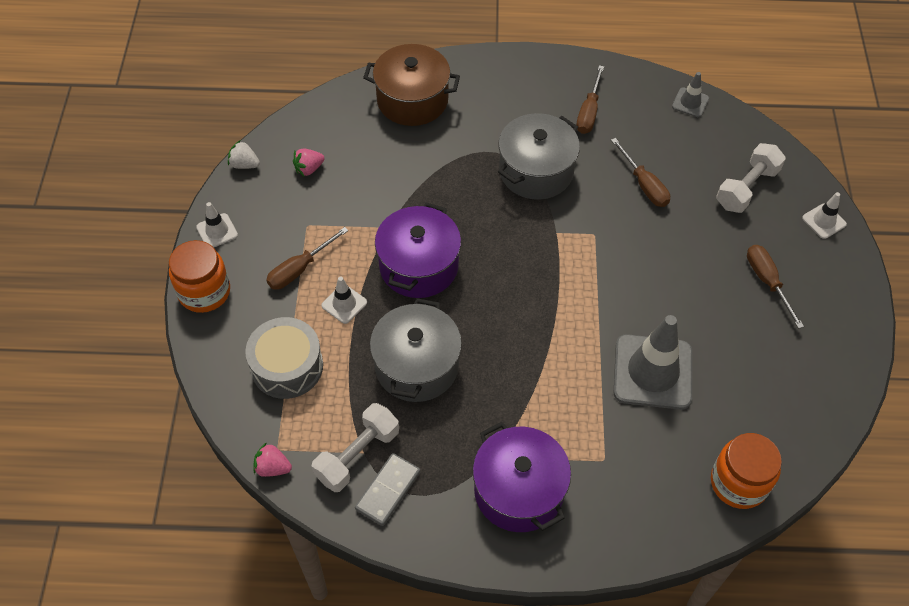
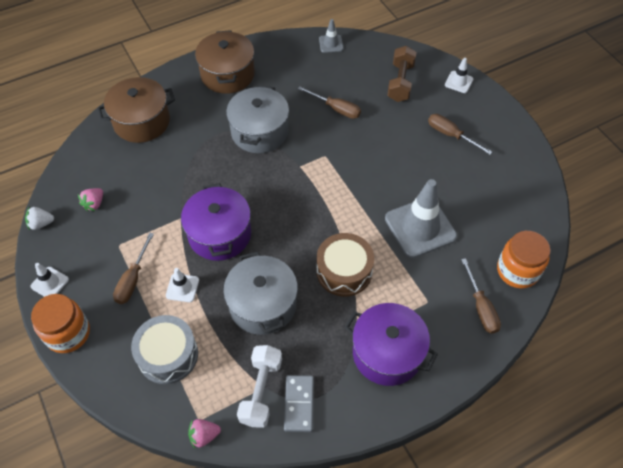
camera: 30 degrees left, 0 degrees up
(529, 376) = (344, 271): none -> brown drum
(541, 87) = (227, 74): none -> brown pot
(589, 112) = (270, 77): brown screwdriver -> brown screwdriver (481, 307)
(746, 188) = (400, 82): white dumbbell -> brown dumbbell

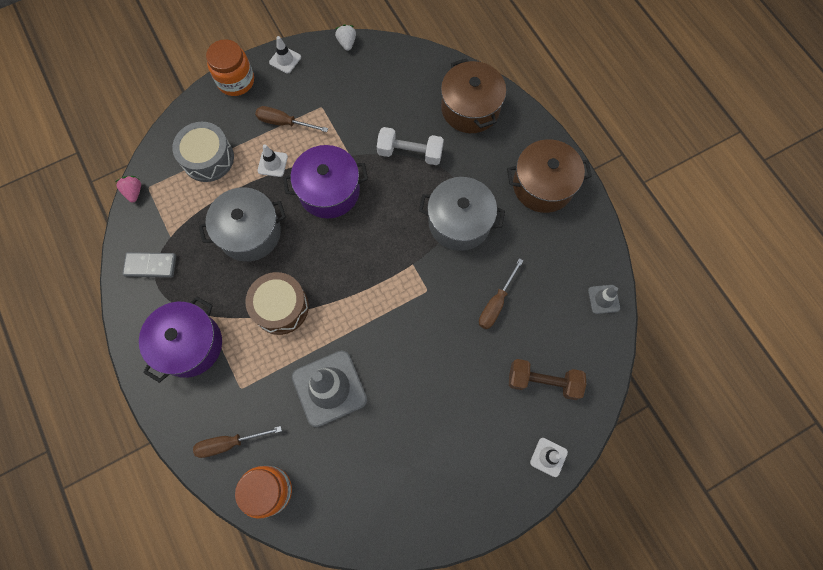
camera: 90 degrees right, 15 degrees up
(94, 204) = (367, 81): pink strawberry -> none
(261, 391) = (166, 234): white dumbbell -> white dumbbell (410, 153)
(451, 135) = (459, 436): brown screwdriver -> none

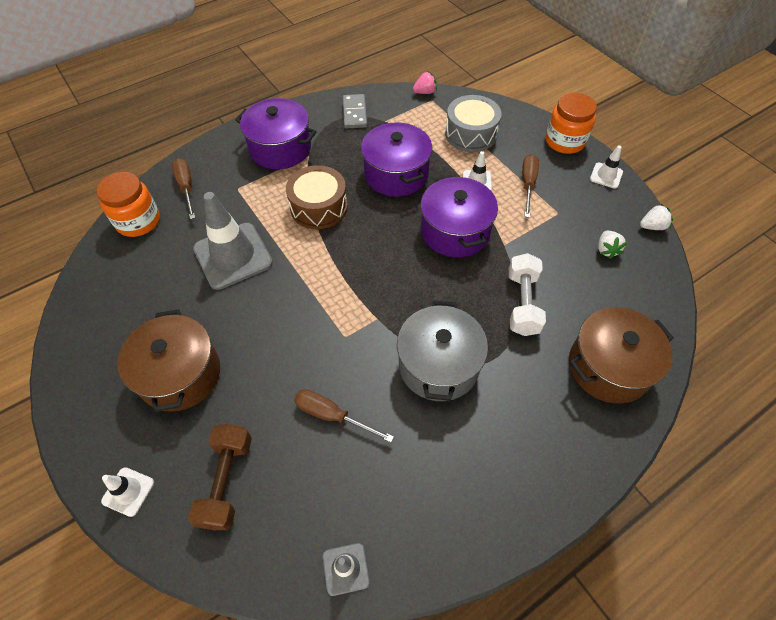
camera: 85 degrees right, 15 degrees down
(250, 232) = (396, 174): grey pot -> purple pot
(366, 81) = (606, 250): none -> white strawberry
(543, 185) = (514, 470): brown pot -> brown pot (180, 374)

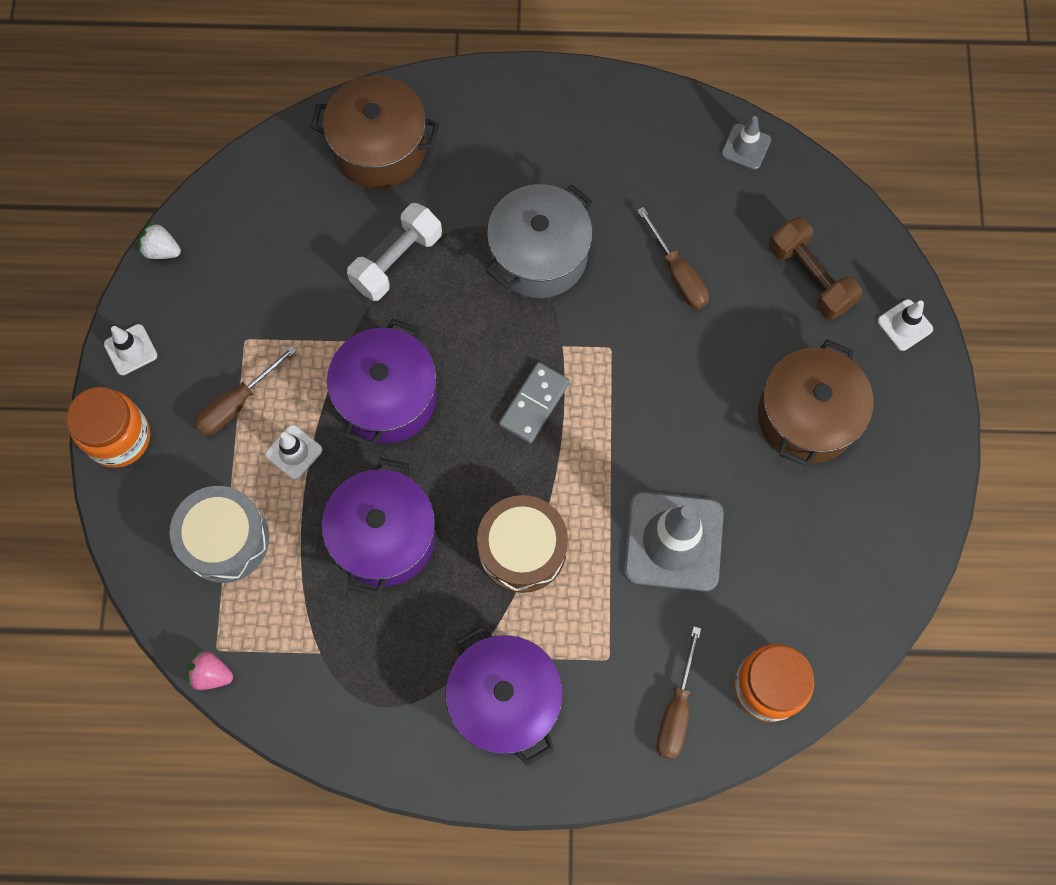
camera: 145 degrees left, 15 degrees up
(227, 481) = (810, 277): brown dumbbell -> brown dumbbell turned 75 degrees counterclockwise
(354, 113) = (349, 702): grey domino -> grey domino (534, 404)
(606, 250) = (244, 258): white strawberry -> none

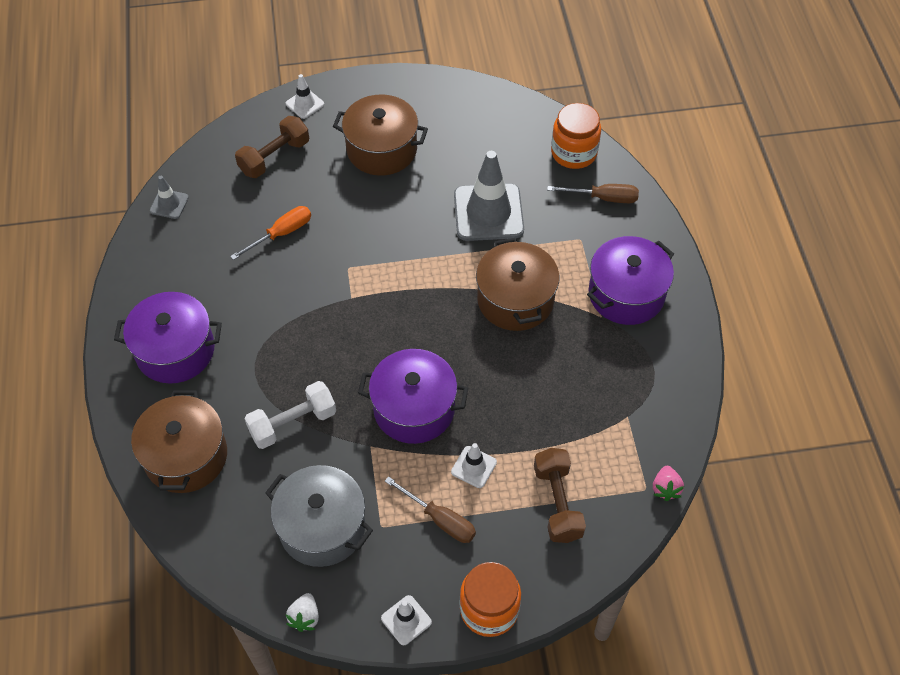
camera: 100 degrees left, 15 degrees down
(225, 539) = (557, 503): grey drum -> brown dumbbell
(384, 536) = (527, 390): purple pot -> purple pot (175, 350)
(397, 261) = (293, 423): white dumbbell -> white dumbbell turned 60 degrees counterclockwise
(522, 549) = (515, 300): brown drum -> brown pot
(534, 404) = (401, 309): grey domino -> none
(539, 255) = (276, 324): grey pot -> grey pot (322, 527)
(678, 274) = (281, 233): brown screwdriver -> orange screwdriver

